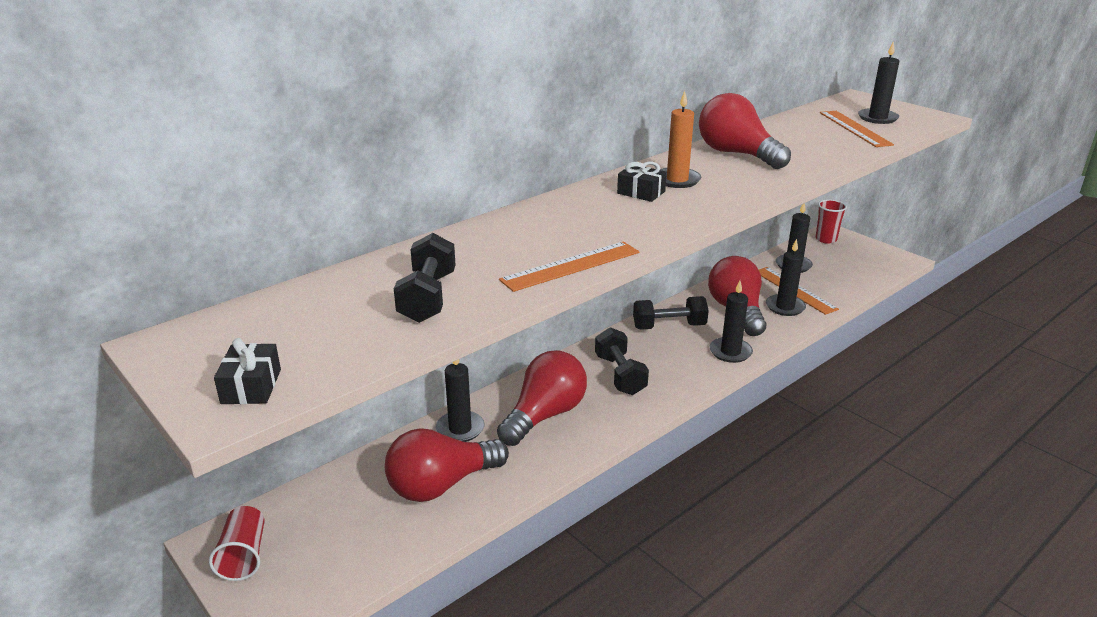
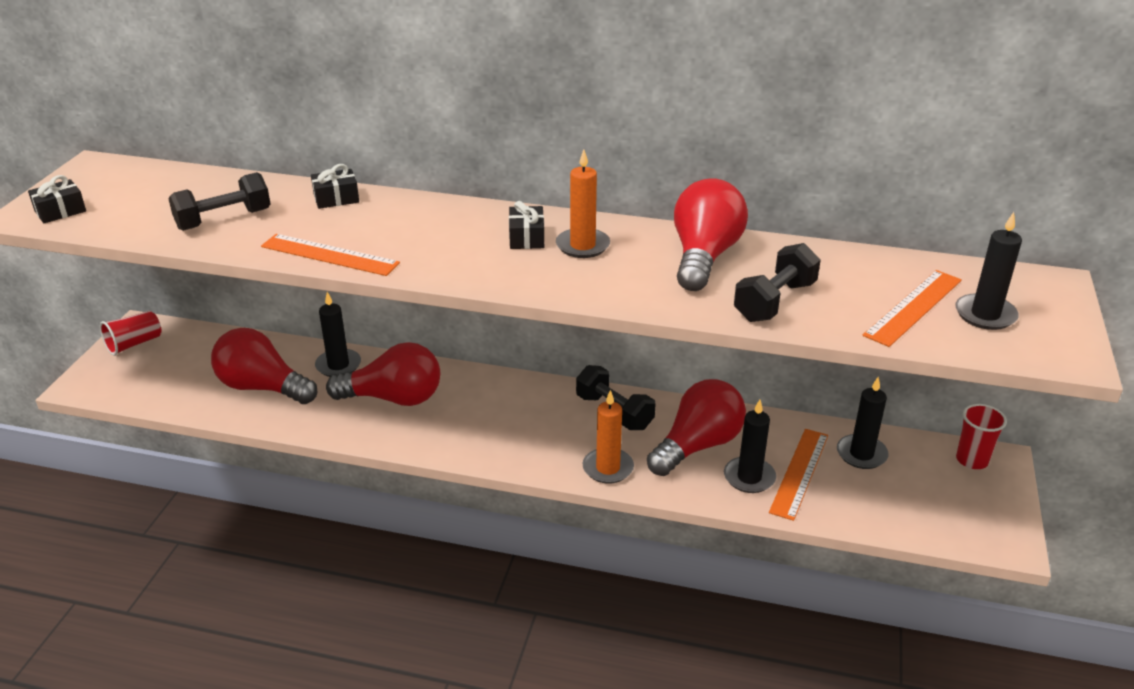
camera: 55 degrees right, 5 degrees up
(465, 240) = (336, 198): none -> black gift
(620, 375) = (495, 414): black dumbbell -> black dumbbell (775, 302)
(730, 352) = (608, 468): black candle -> orange candle

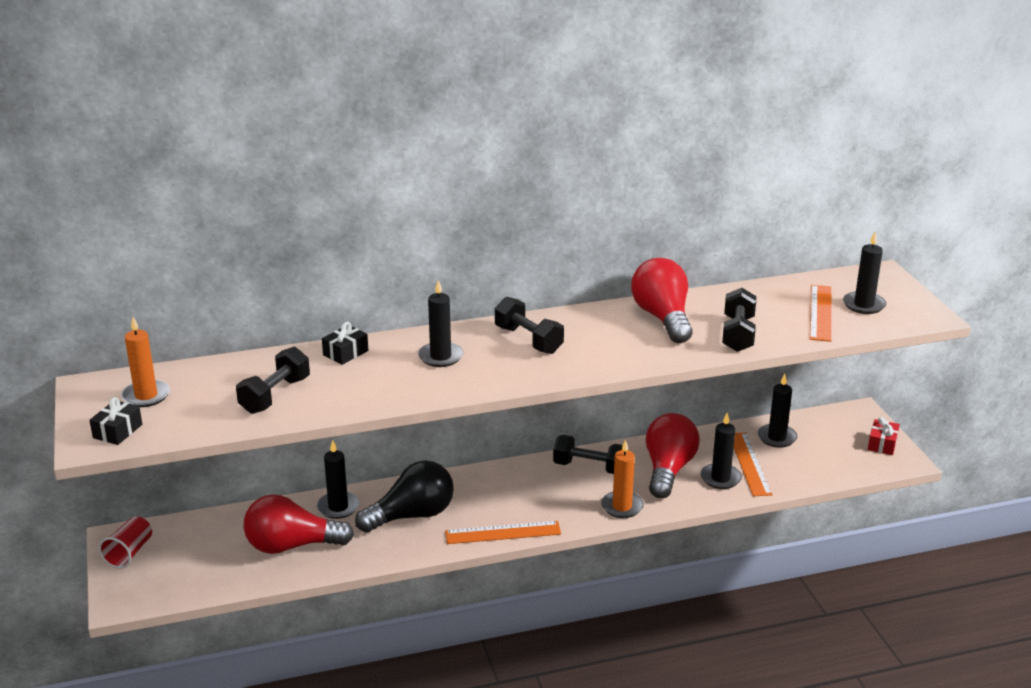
camera: 30 degrees left, 5 degrees down
(329, 255) = (398, 396): orange ruler -> orange ruler (503, 533)
(394, 398) = (412, 515): red light bulb -> black light bulb
(418, 228) = (440, 357): none -> black candle
(526, 238) = (528, 340): black gift -> black dumbbell
(582, 246) = (574, 334): orange candle -> orange candle (146, 396)
(972, 460) = (845, 418): red cup -> none
(995, 510) = (882, 444): none -> red gift

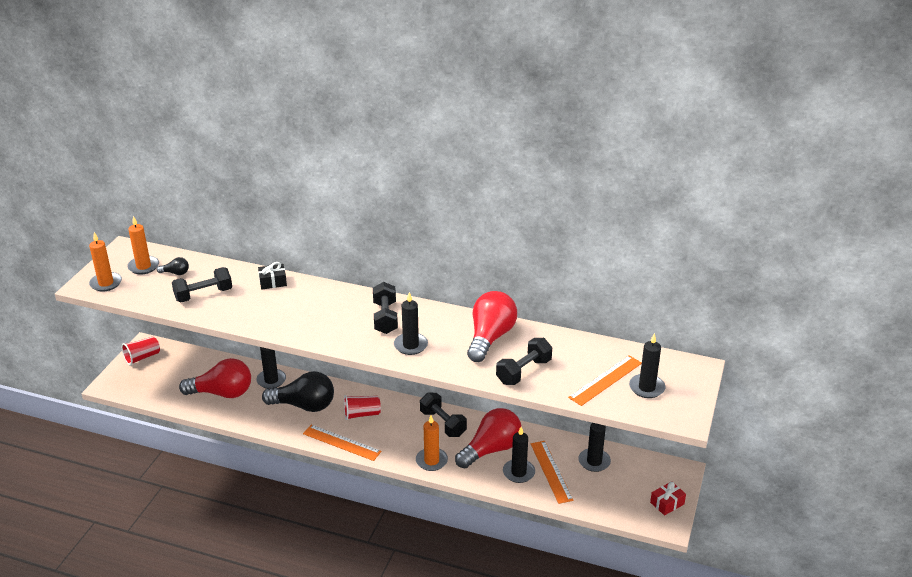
camera: 35 degrees right, 5 degrees up
(117, 431) = (106, 283): black gift -> orange candle
(203, 387) = (176, 273): none -> black light bulb
(292, 546) = (222, 393): red light bulb -> red light bulb turned 150 degrees clockwise
(440, 357) = (320, 307): black candle -> black candle (410, 345)
(490, 496) = (362, 414): none -> red cup
(749, 463) = (551, 471): orange ruler -> orange ruler turned 45 degrees counterclockwise

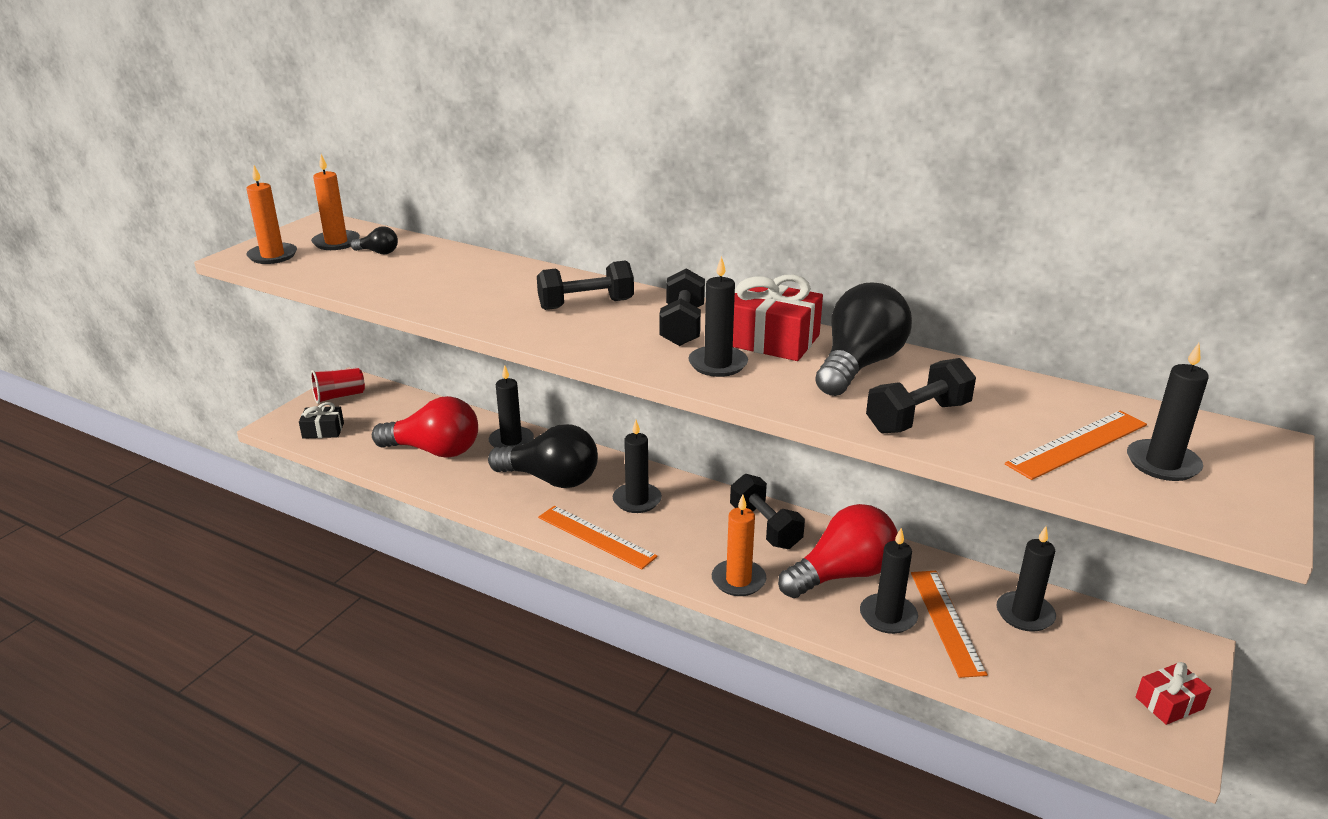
camera: 10 degrees right, 5 degrees down
(203, 295) = (407, 278): black dumbbell -> black dumbbell (586, 304)
(273, 282) = (517, 272): black gift -> black gift (323, 430)
(362, 414) = (637, 500): red cup -> black candle
(438, 323) = (770, 340): none -> red gift
(490, 337) = (859, 365): red light bulb -> black light bulb

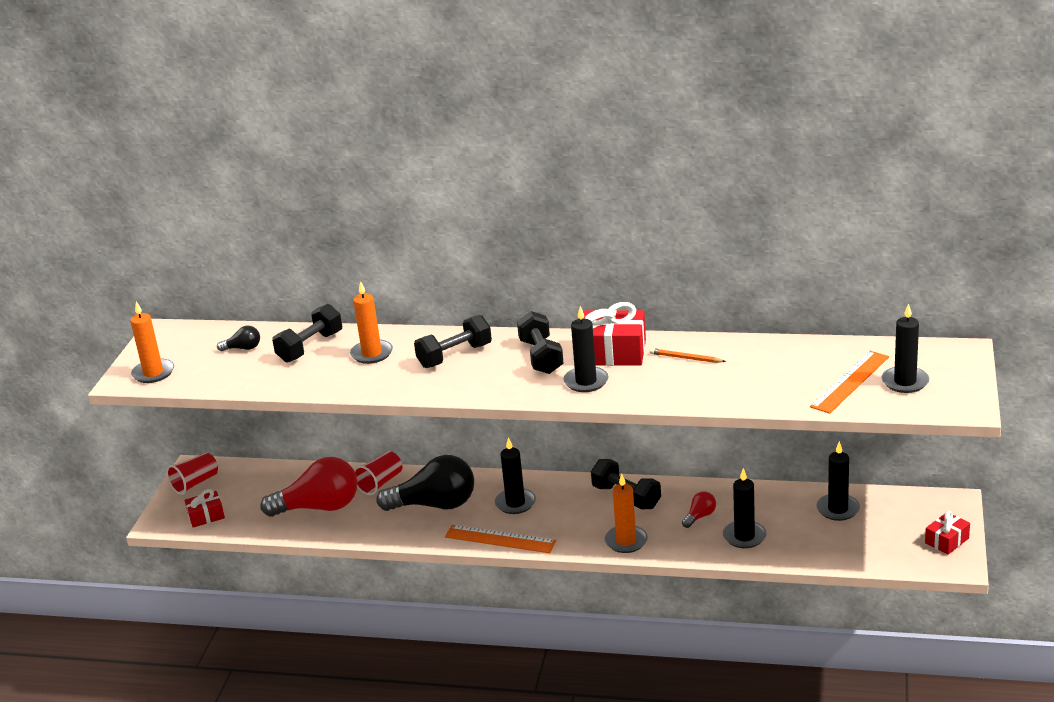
camera: 15 degrees left, 0 degrees up
(323, 430) = (206, 516): black gift -> red gift
(336, 242) = (196, 347): orange candle -> orange candle (372, 354)
(511, 441) = (380, 483): black candle -> red cup
(842, 574) = (700, 516): red light bulb -> red light bulb, size x0.44
(859, 365) = (685, 358): black light bulb -> orange pencil
(918, 417) = (742, 388): black dumbbell -> black dumbbell (310, 347)
(946, 621) = (786, 529): orange ruler -> none

